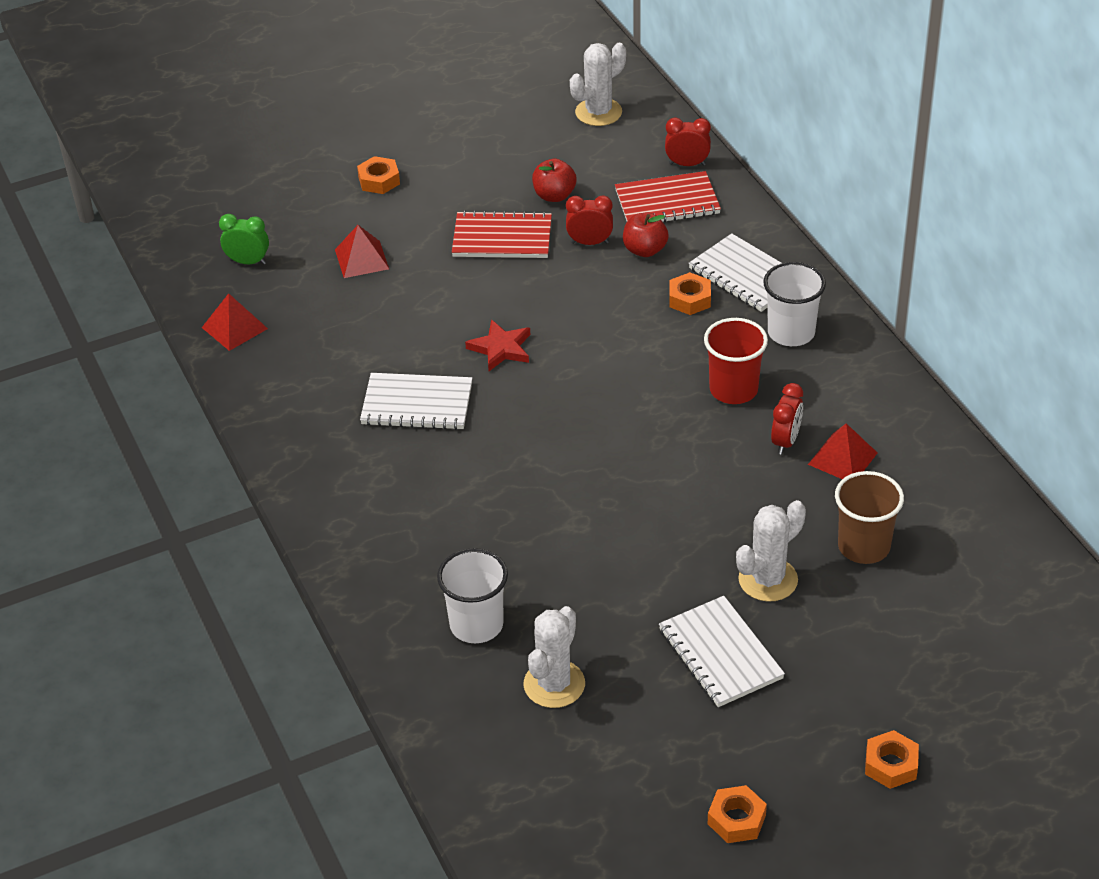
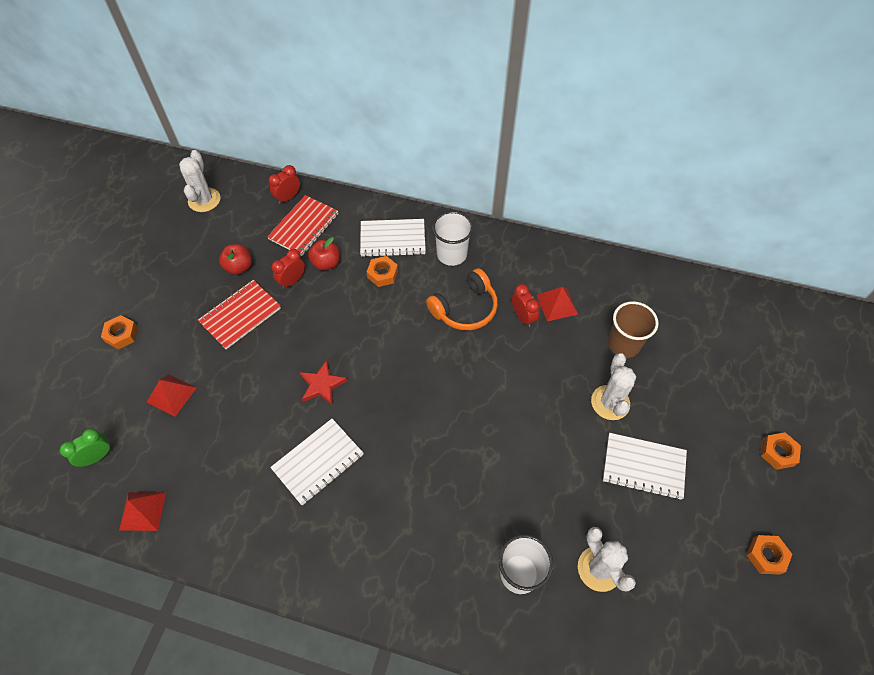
camera: 50 degrees left, 15 degrees up
(733, 389) = (465, 308): red cup -> orange headphones

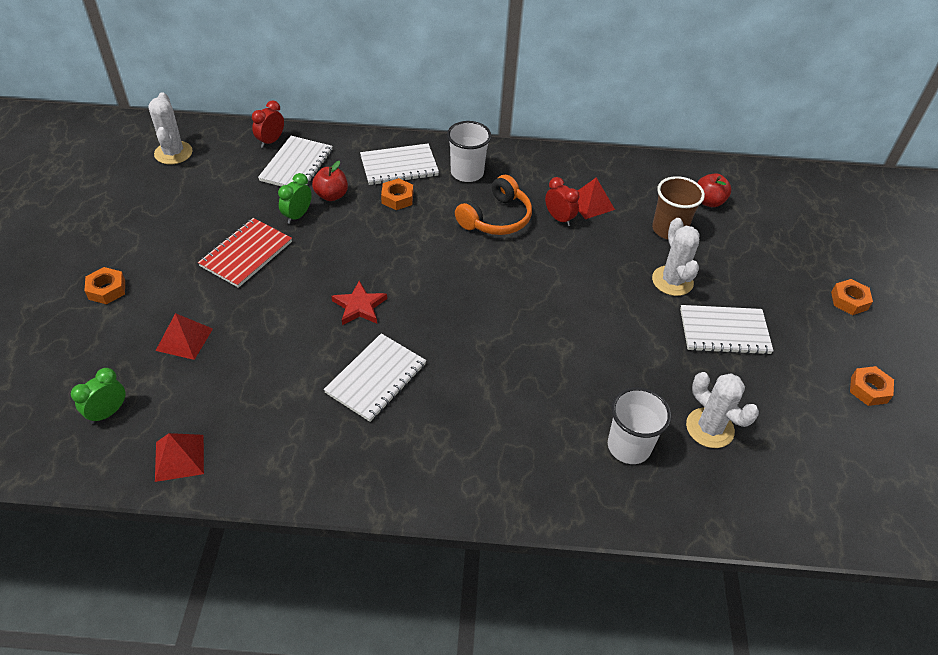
camera: 15 degrees left, 10 degrees down
(239, 267) = (232, 210): red apple -> red apple (709, 202)
(292, 281) = (297, 216): red clock -> green clock
(304, 227) = (297, 165): red notebook -> white notebook

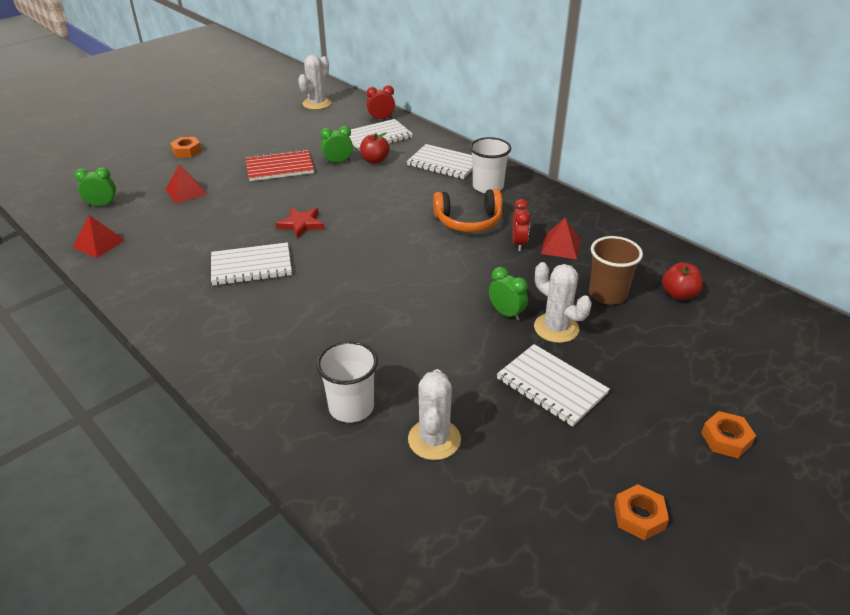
camera: 45 degrees right, 10 degrees down
(397, 198) = (415, 180): orange nut -> none
(627, 290) = (506, 313): none -> green clock
(672, 281) = (556, 328): white cactus -> white cactus turned 75 degrees counterclockwise

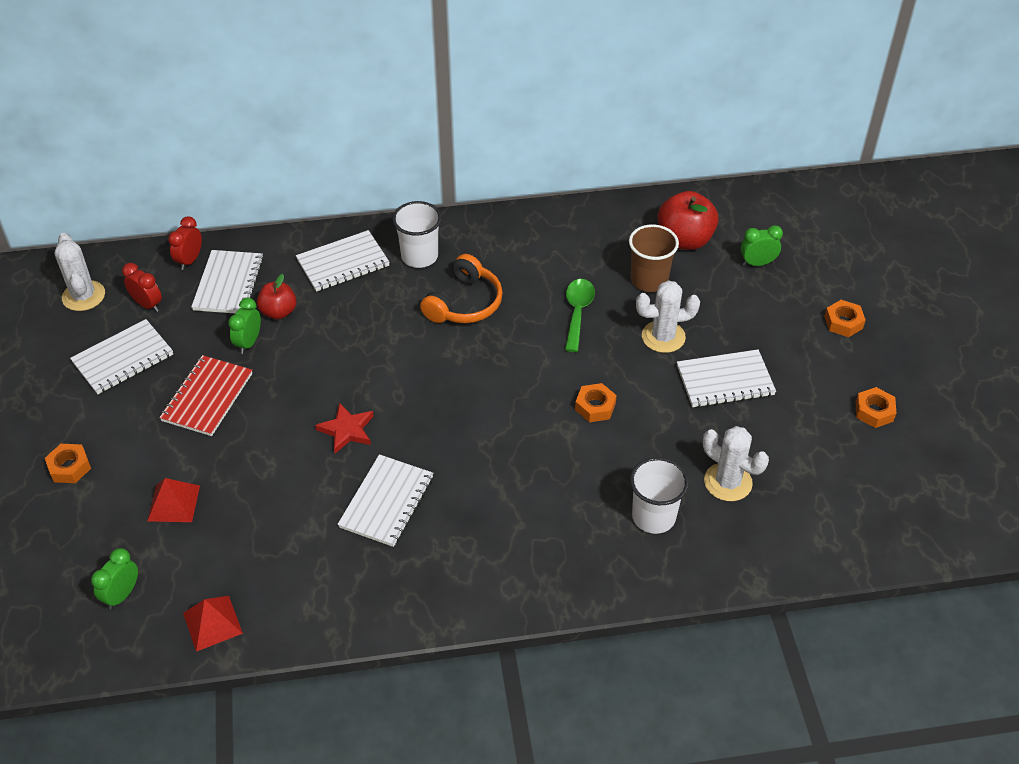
camera: 55 degrees left, 10 degrees up
(282, 132) = (123, 359): none -> white notebook
(438, 323) = (595, 407): none -> orange nut
(506, 313) = (619, 356): green clock -> green clock (757, 263)
(518, 243) = (531, 290): red clock -> red clock (147, 304)
(525, 273) = (577, 312): none -> green spoon
(561, 246) = (561, 266): red pyramid -> none
(678, 294) = (684, 240): red apple -> red apple, size x1.62

